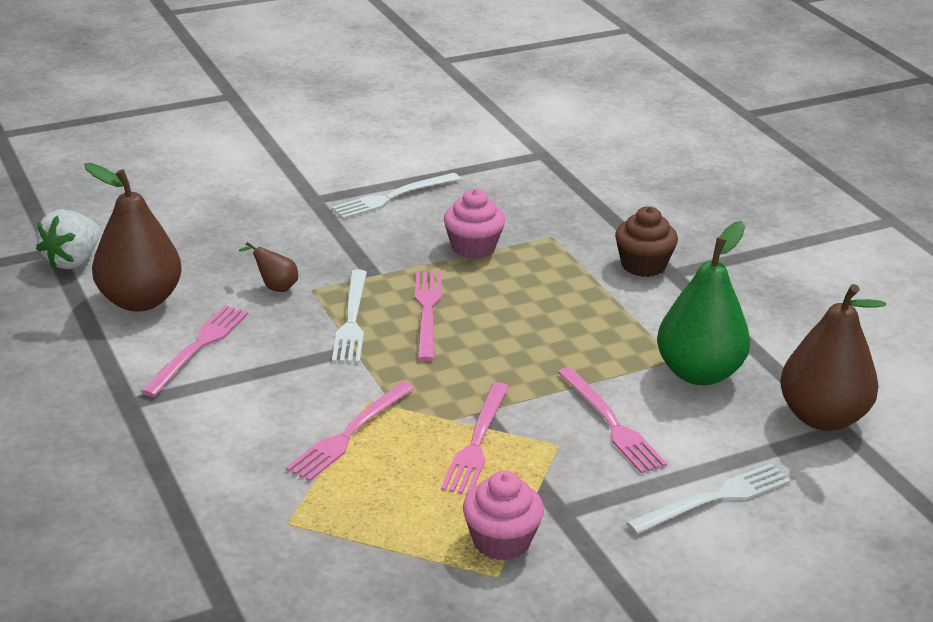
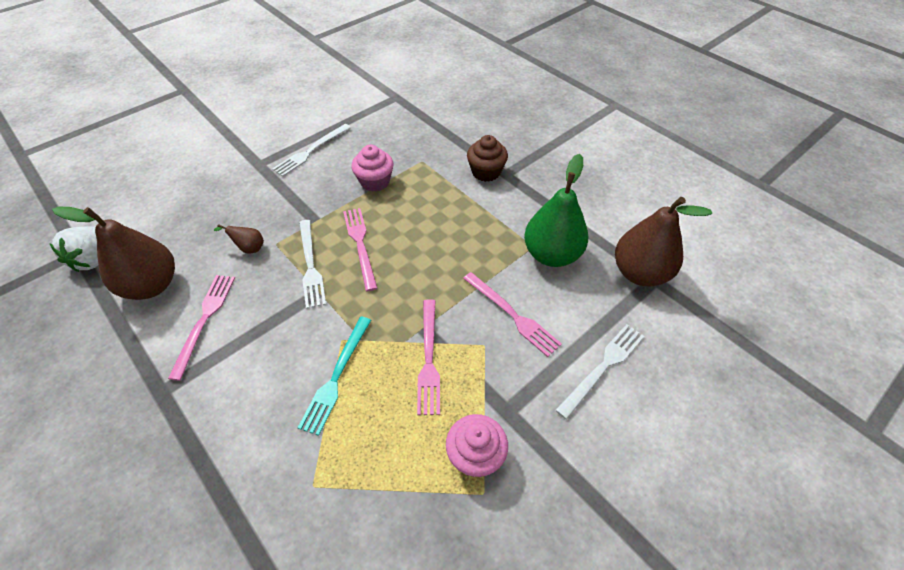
camera: 15 degrees left, 20 degrees up
(349, 434) = (336, 376): pink fork -> turquoise fork

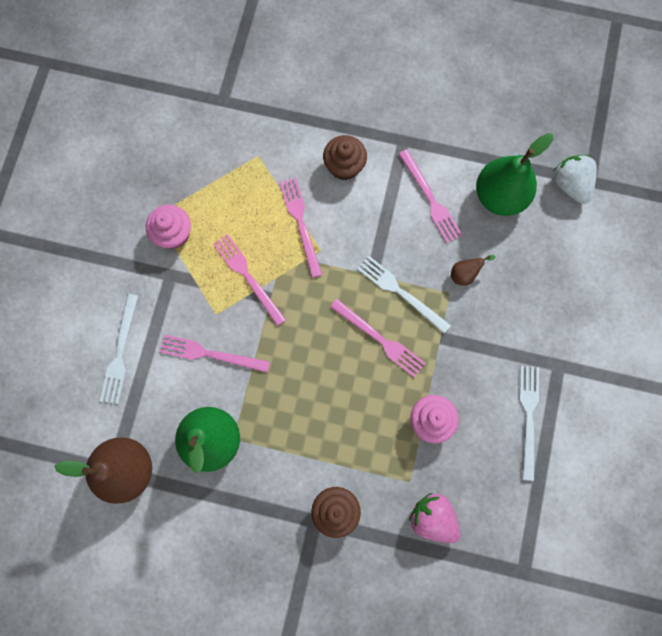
camera: 145 degrees right, 25 degrees up
(152, 285) = (499, 196): brown pear -> green pear
(240, 406) = (344, 166): none -> brown cupcake
(336, 376) = (300, 223): turquoise fork -> pink fork
(425, 139) = (432, 517): none -> pink strawberry

